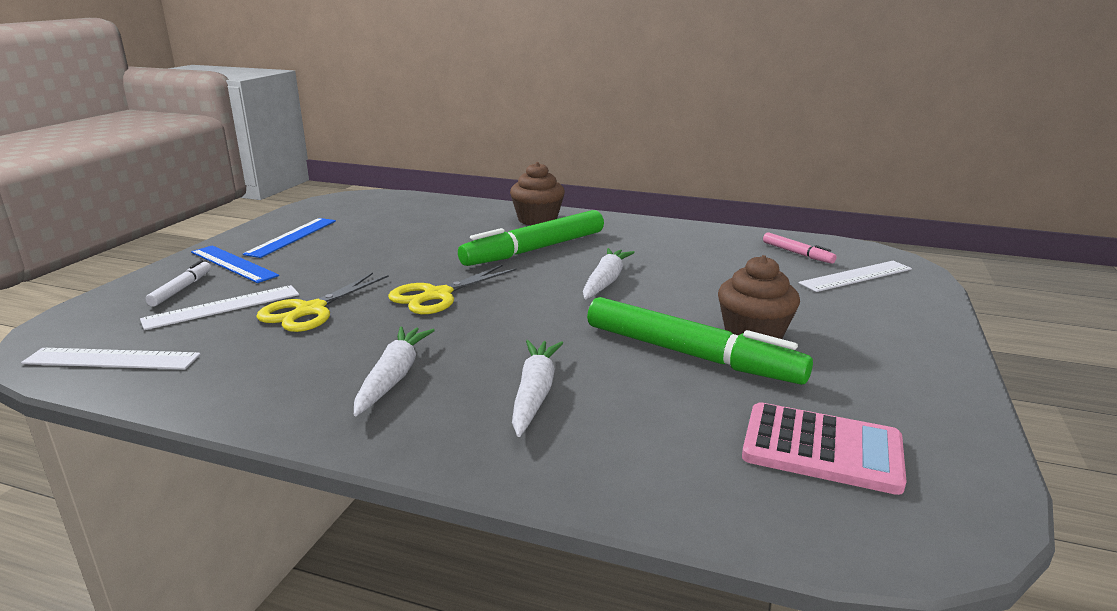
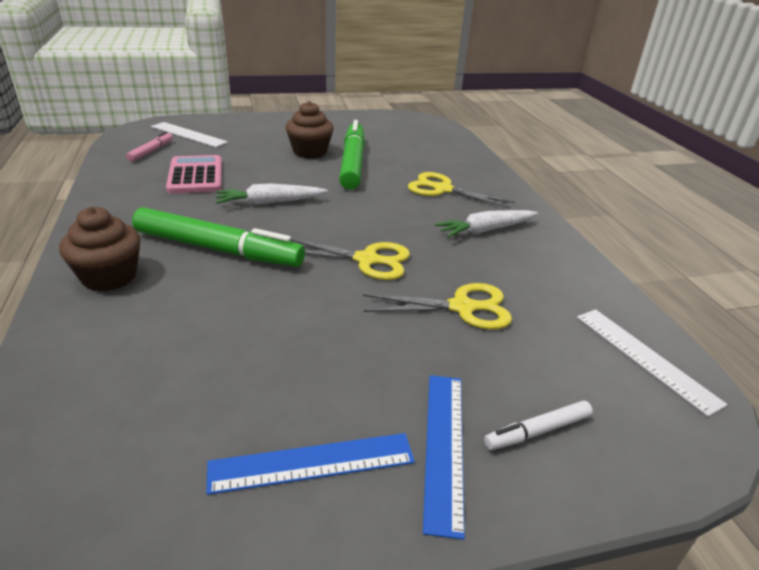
camera: 125 degrees left, 10 degrees up
(222, 307) = (521, 364): white ruler -> none
(535, 394) = (442, 189): white carrot -> yellow scissors
(822, 449) = (401, 134): pink calculator -> pink calculator (195, 176)

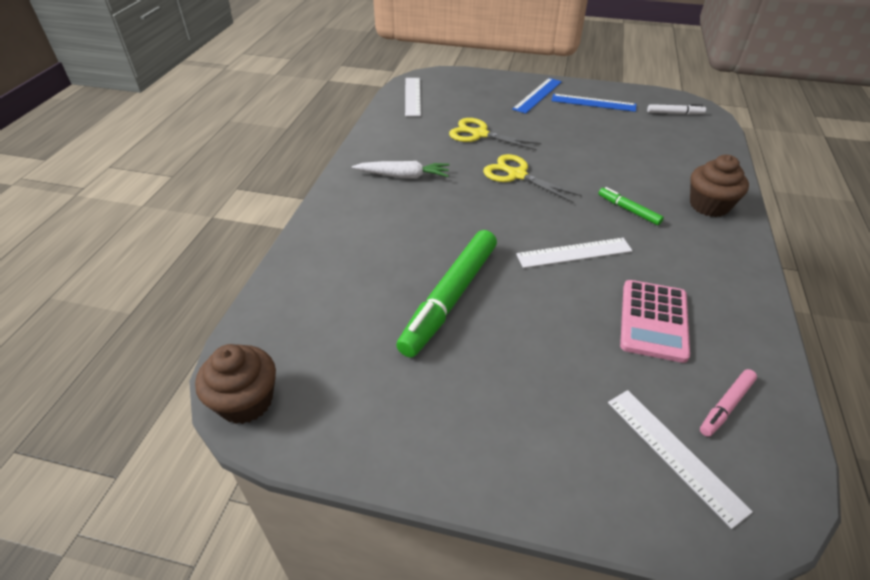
camera: 150 degrees left, 10 degrees up
(218, 249) = (628, 210): green marker -> green marker, size x0.47
(269, 202) = (574, 252): white carrot -> white ruler
(310, 152) = (492, 339): brown cupcake -> brown cupcake (246, 401)
(442, 189) = (389, 228): yellow scissors -> none
(538, 431) = (495, 90): white marker -> white marker (674, 113)

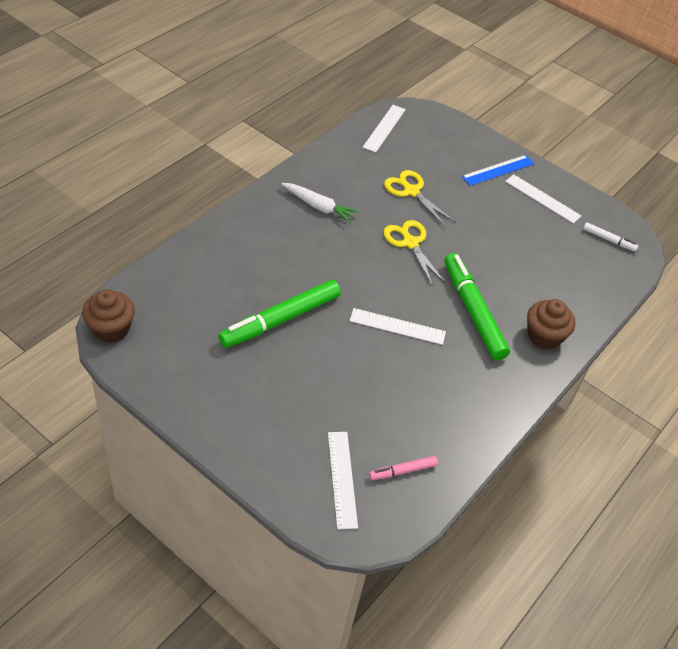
camera: 20 degrees right, 5 degrees up
(593, 103) = (542, 198): blue ruler -> white ruler
(628, 210) = (473, 311): green marker -> green marker, size x2.14
(653, 321) = (408, 399): pink calculator -> none

